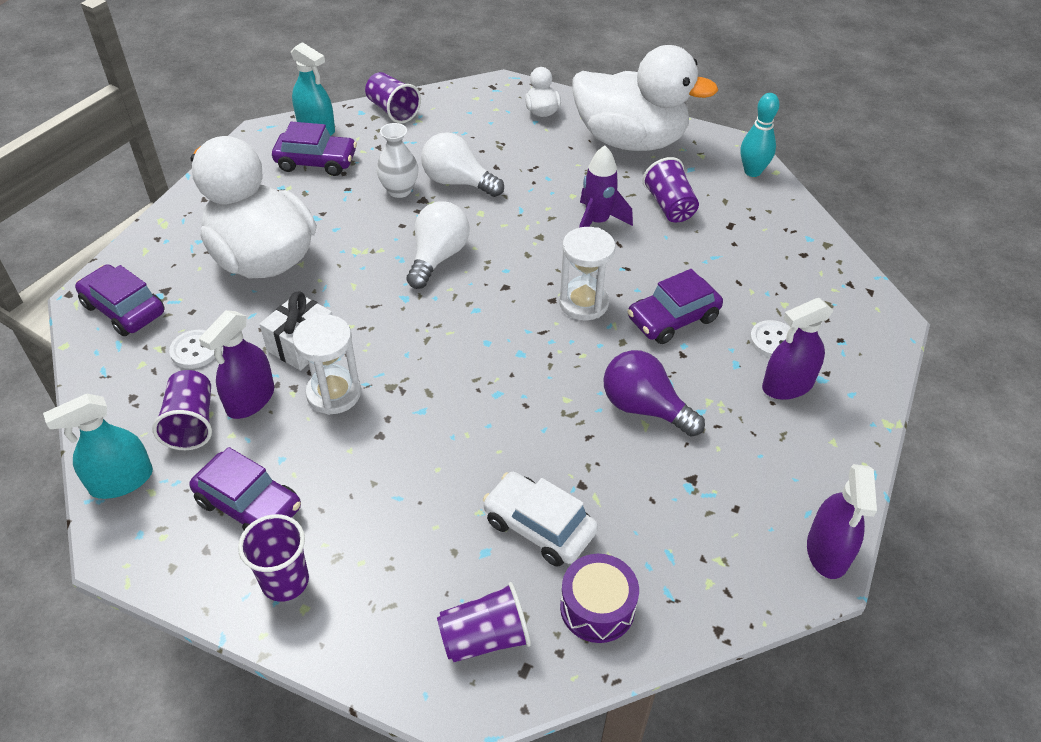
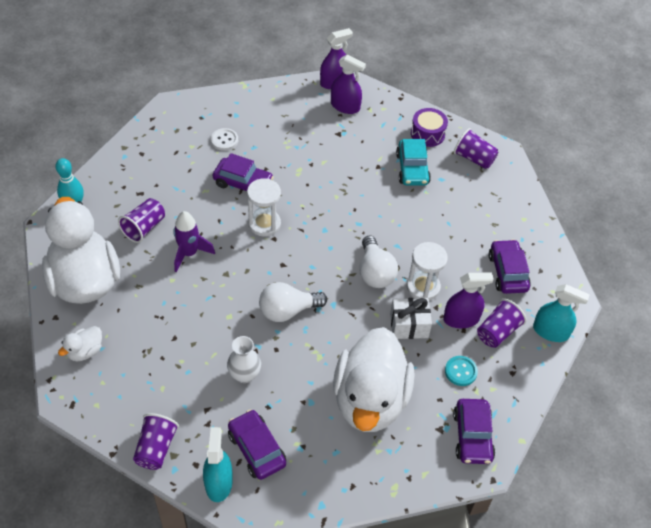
camera: 130 degrees left, 5 degrees up
(195, 350) = (461, 371): white button -> turquoise button
(285, 581) = (521, 233): purple cup -> none
(457, 182) = (209, 348): white light bulb -> white light bulb (375, 272)
(539, 526) = (412, 169): white car -> turquoise car
(644, 408) = (314, 166): purple light bulb -> none
(787, 385) = (251, 124): purple spray bottle -> purple spray bottle (345, 106)

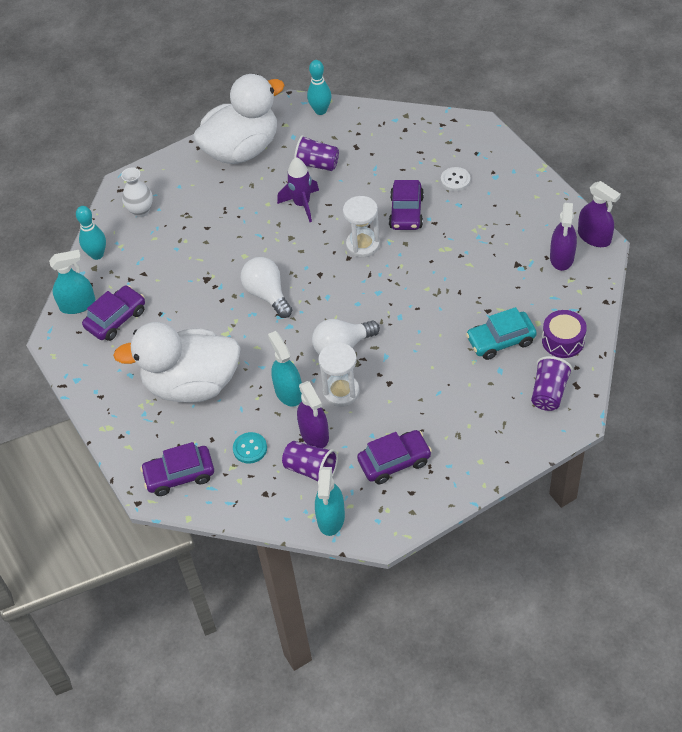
camera: 80 degrees right, 0 degrees up
(85, 351) = (172, 178): white duck -> none
(156, 448) = (97, 255): purple cup -> turquoise bowling pin
(244, 375) = (186, 287): white vase -> white vase (141, 211)
(409, 325) = (288, 392): white gift -> turquoise spray bottle

